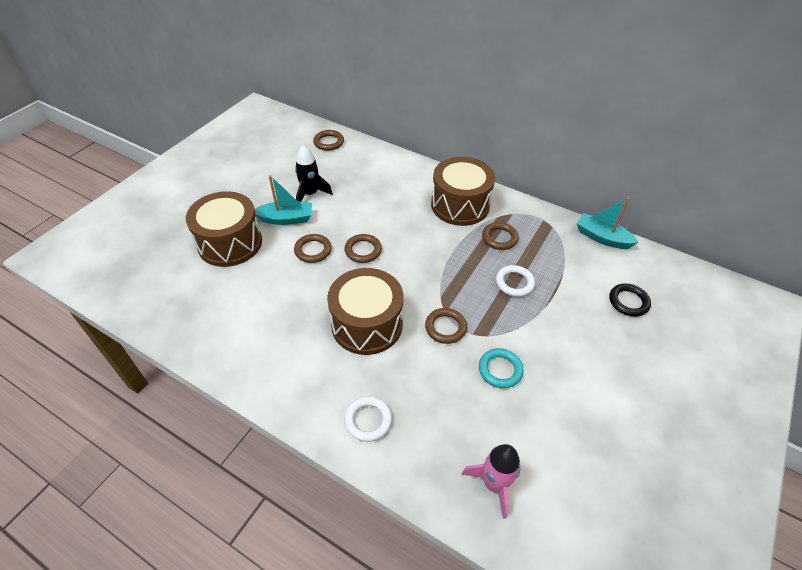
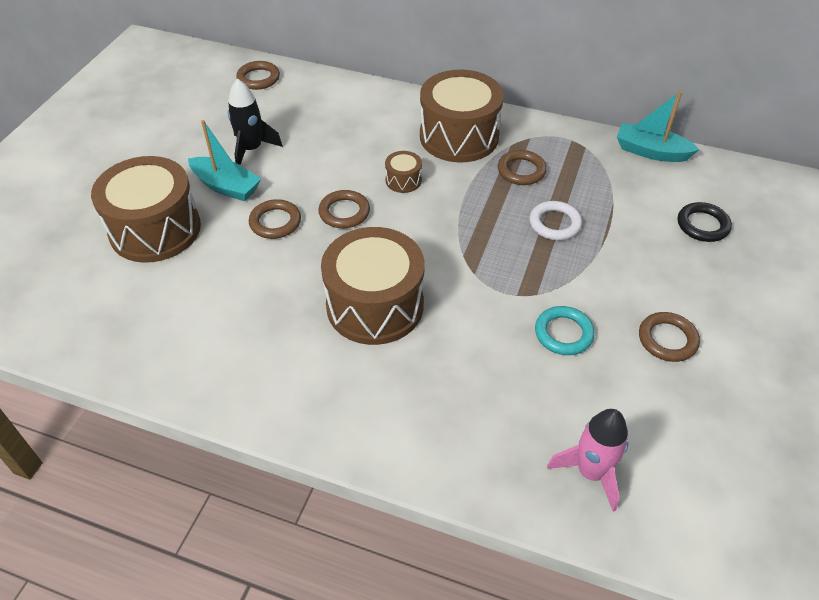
camera: 10 degrees left, 0 degrees up
(286, 219) = (226, 186): turquoise boat -> turquoise boat turned 45 degrees clockwise
(368, 420) = (408, 425): white ring -> none
(411, 233) = (403, 180): none -> brown drum
(445, 327) = (480, 293): brown ring -> brown ring (667, 339)

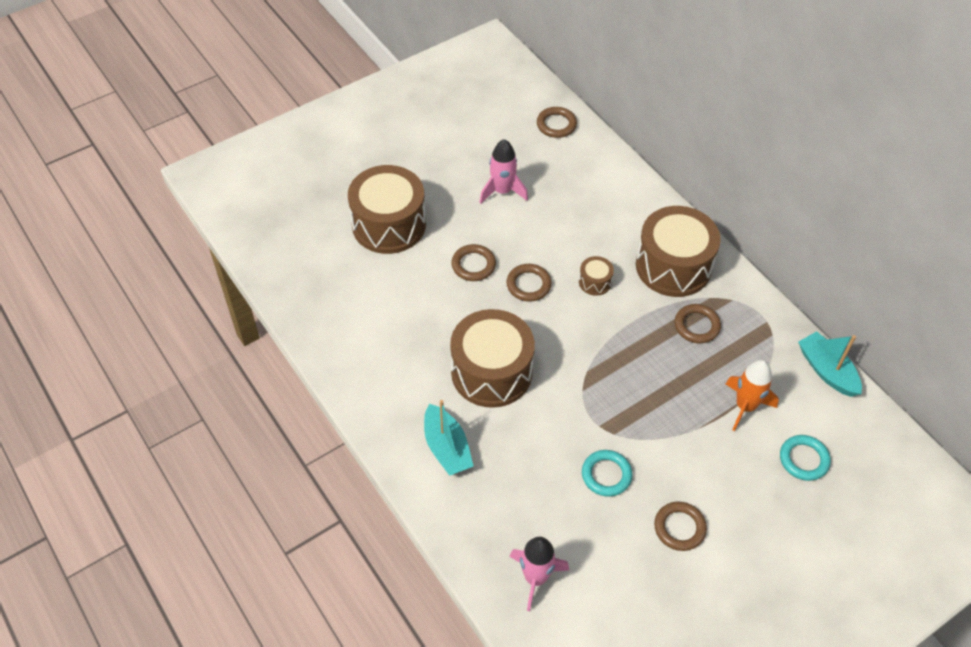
camera: 35 degrees right, 5 degrees up
(226, 186) = (461, 215): turquoise boat -> turquoise boat (447, 448)
(251, 149) = (502, 191): black rocket -> pink rocket
(554, 224) = (681, 387): white ring -> none
(619, 210) = (745, 406): none -> orange rocket
(702, 225) = (803, 459): black ring -> turquoise ring

